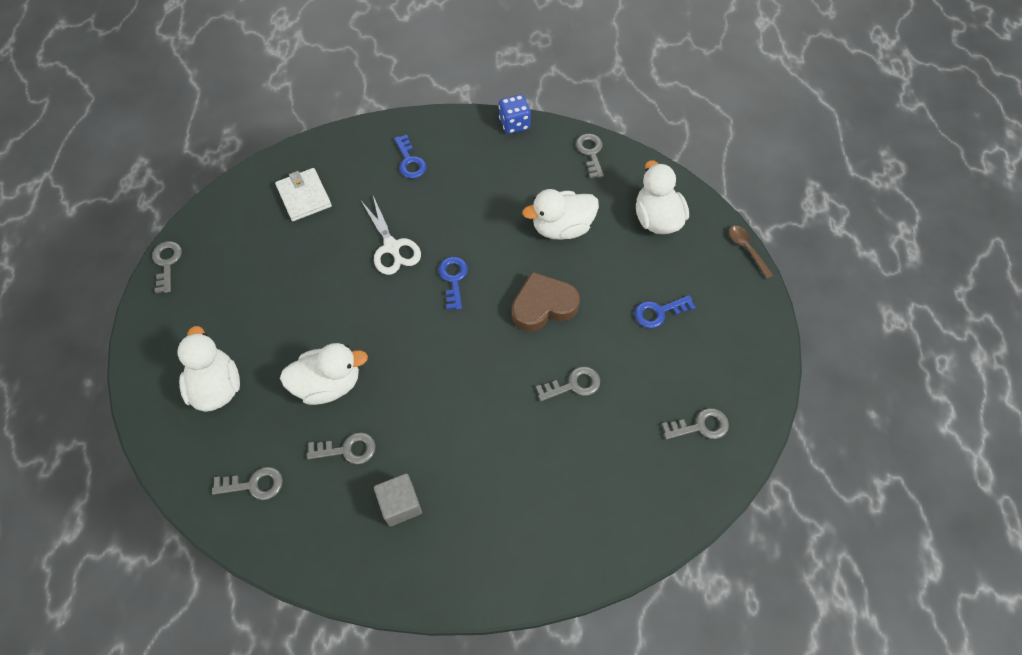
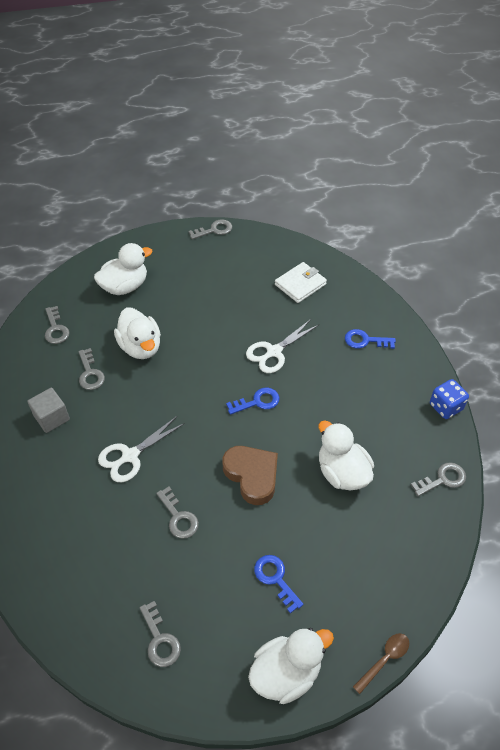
camera: 75 degrees right, 10 degrees down
(410, 161) = (365, 340): blue key -> blue key turned 45 degrees clockwise
(483, 421) = (130, 456): none -> white scissors
(657, 219) = (387, 557): white duck -> white duck (286, 673)

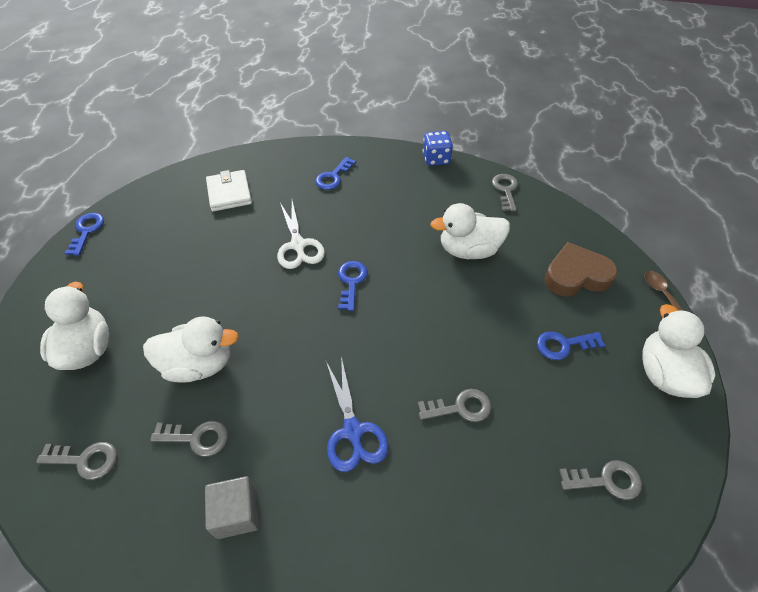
camera: 65 degrees left, 0 degrees up
(130, 456) = (353, 431): white scissors -> blue scissors
(214, 230) = (87, 231): grey key -> blue key
(252, 475) = (439, 320): brown heart -> brown heart (576, 275)

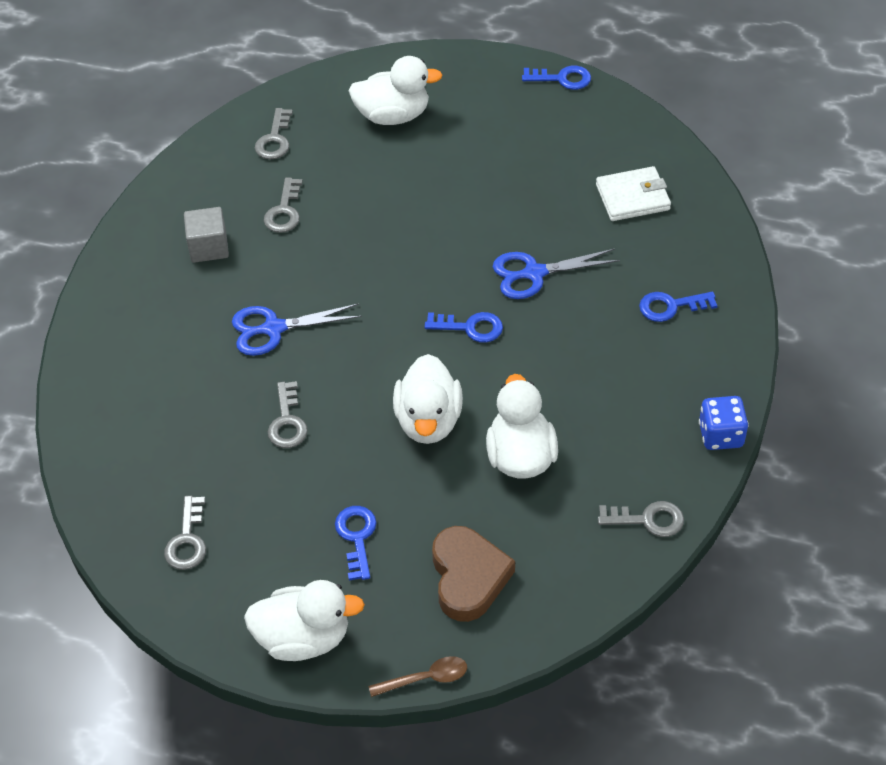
camera: 95 degrees right, 0 degrees up
(199, 364) = (365, 202): white duck -> white duck (428, 420)
(298, 245) = (534, 273): white scissors -> blue scissors
(333, 177) = (671, 306): blue key -> blue key turned 45 degrees counterclockwise

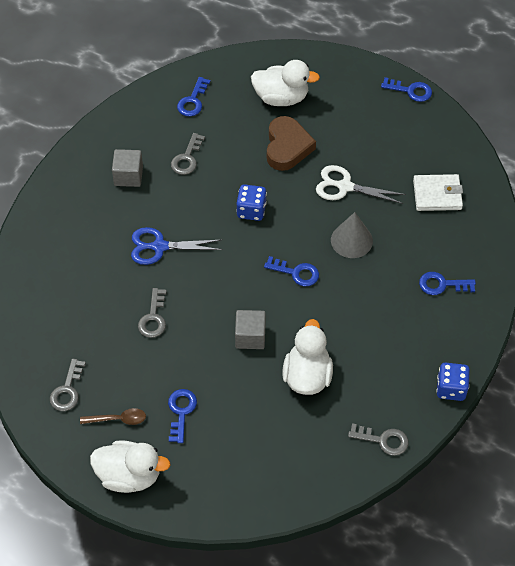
camera: 10 degrees right, 5 degrees up
(274, 139) = (193, 101): grey key -> blue key
(389, 260) = (251, 210): none -> blue dice
(425, 678) = (203, 521): brown spoon -> brown spoon (118, 419)
(428, 420) = (250, 336): white duck -> grey cube
(468, 577) = (249, 456): brown heart -> brown heart (287, 147)
(507, 209) = (345, 186): none -> white scissors
(534, 273) = (351, 240): blue scissors -> grey cone

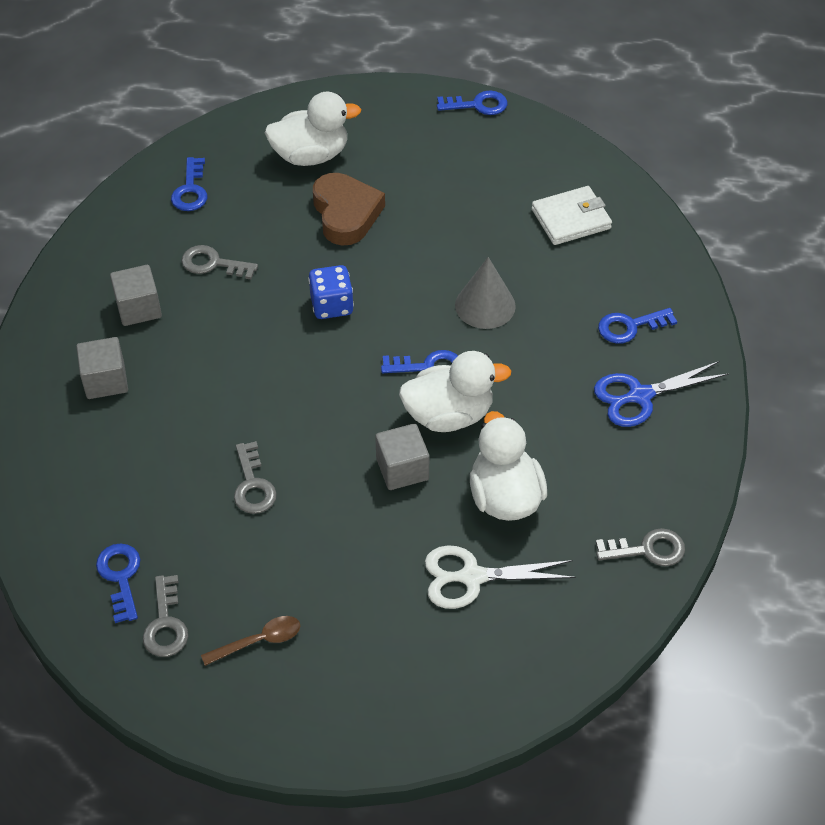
camera: 20 degrees left, 5 degrees down
(90, 220) = (105, 381): none -> grey cube
(129, 475) = (309, 716): white duck -> white duck (449, 415)
(159, 247) = (222, 388): blue scissors -> blue scissors (640, 396)
(181, 412) = (347, 601): blue key -> blue key (120, 577)
(187, 158) = (213, 264): grey key -> grey key turned 105 degrees clockwise
(345, 186) = (445, 241): white scissors -> white scissors (472, 577)
(451, 388) = (705, 454): blue dice -> none

